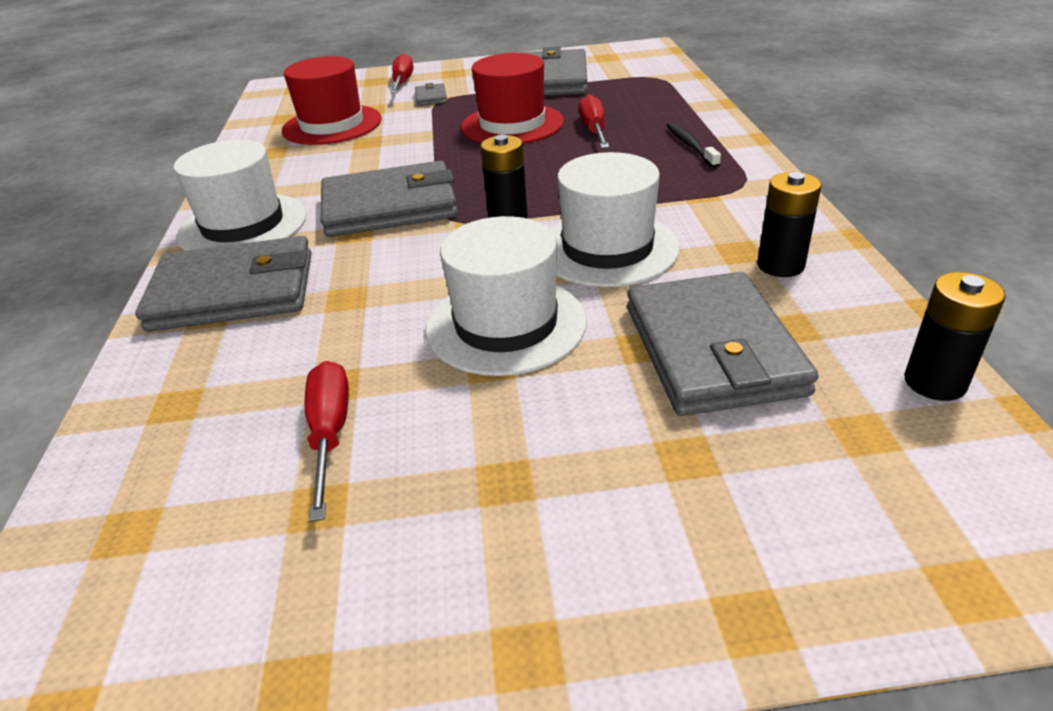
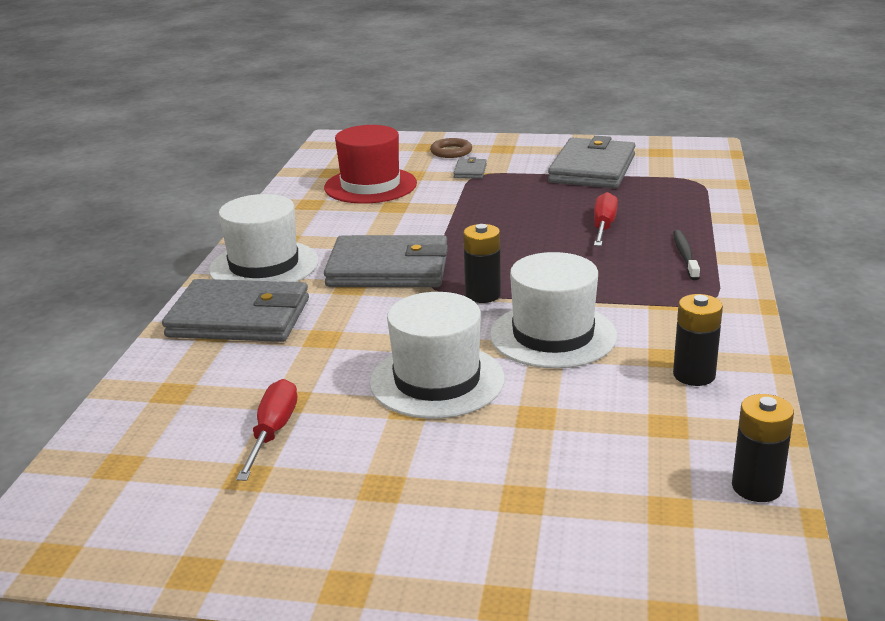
camera: 15 degrees right, 10 degrees down
(402, 82) = (451, 152): red screwdriver -> brown ring
(512, 124) = (531, 209): red hat -> none
(712, 350) = (590, 429): grey wallet -> none

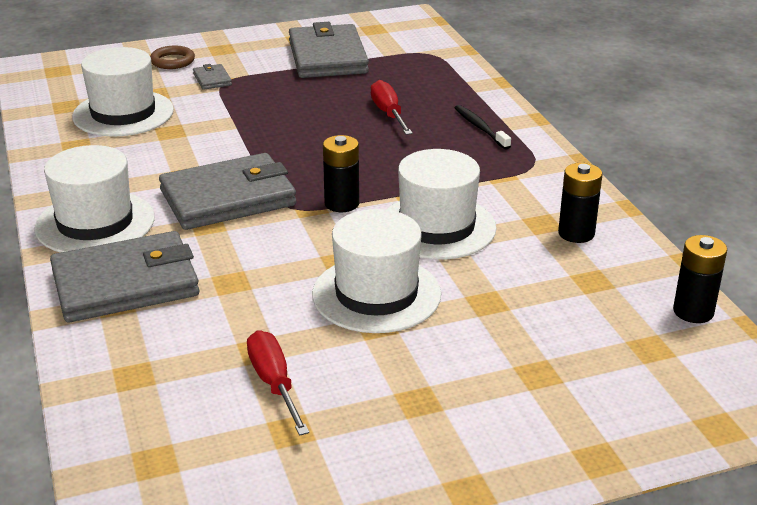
camera: 30 degrees left, 5 degrees up
(370, 186) = (123, 113): red hat -> white hat

